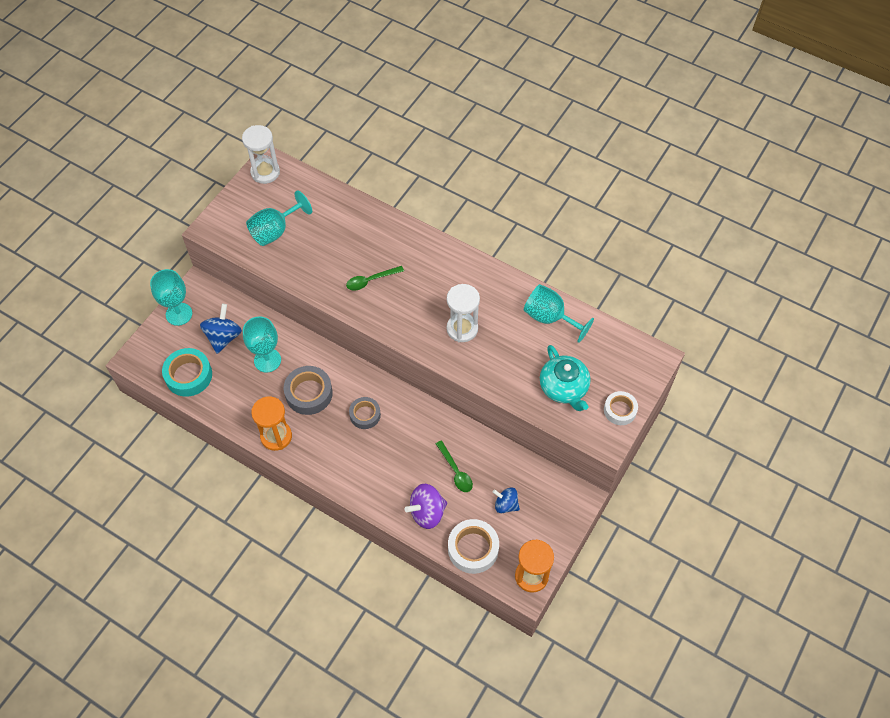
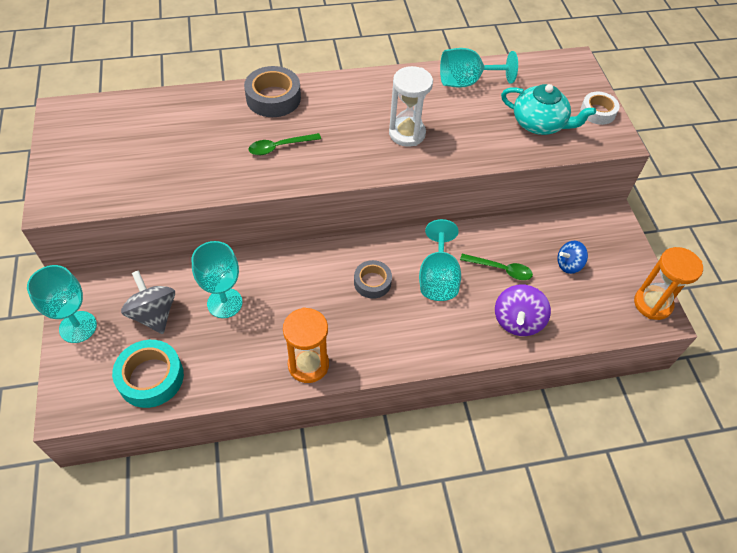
camera: 45 degrees left, 5 degrees down
(224, 337) = (154, 314): blue spinning top -> grey spinning top
(265, 172) = (66, 121): white hourglass -> none
(275, 231) = (132, 163): turquoise goblet -> turquoise goblet (438, 278)
(309, 393) = (299, 302): grey tape -> grey tape (273, 98)
(371, 280) = (279, 147): green spoon -> green spoon turned 45 degrees clockwise
(473, 549) = (586, 320): white tape -> none

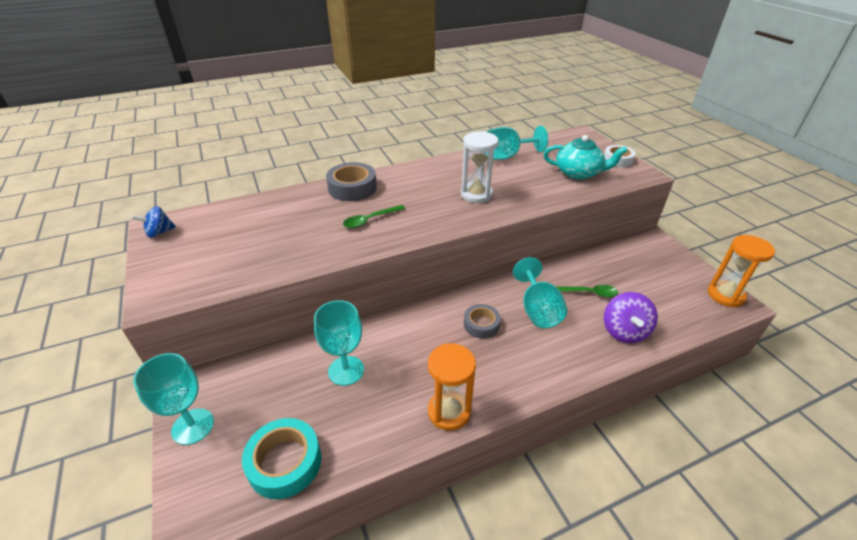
camera: 10 degrees left, 15 degrees down
(154, 314) = (275, 396): grey spinning top -> none
(568, 265) = (641, 279): blue spinning top -> blue spinning top (159, 232)

